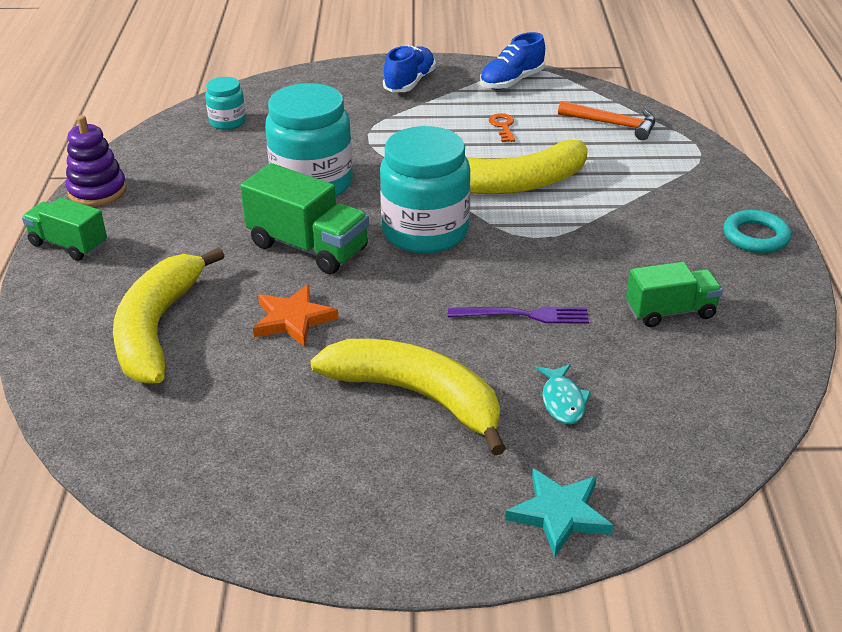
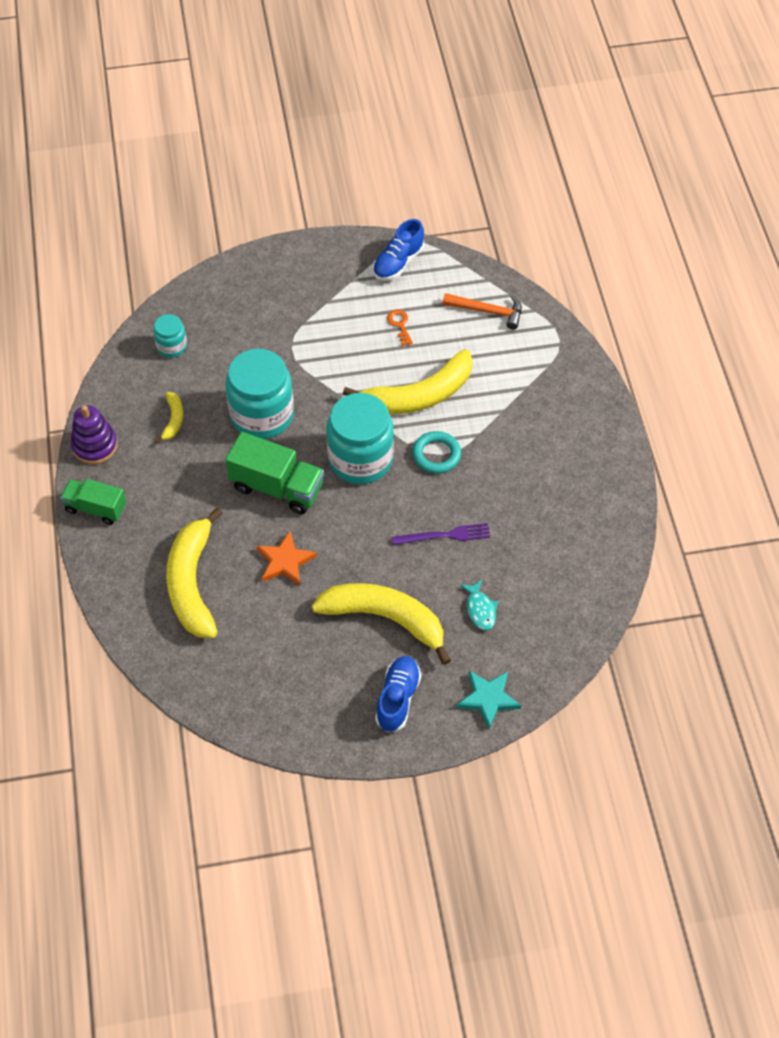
camera: 10 degrees left, 20 degrees up
(202, 178) = (173, 420): none -> yellow banana
(409, 83) = (312, 274): blue shoe -> blue shoe (397, 699)
(670, 312) = (545, 518): green truck -> none
(755, 236) = (602, 433): turquoise ring -> turquoise ring (436, 455)

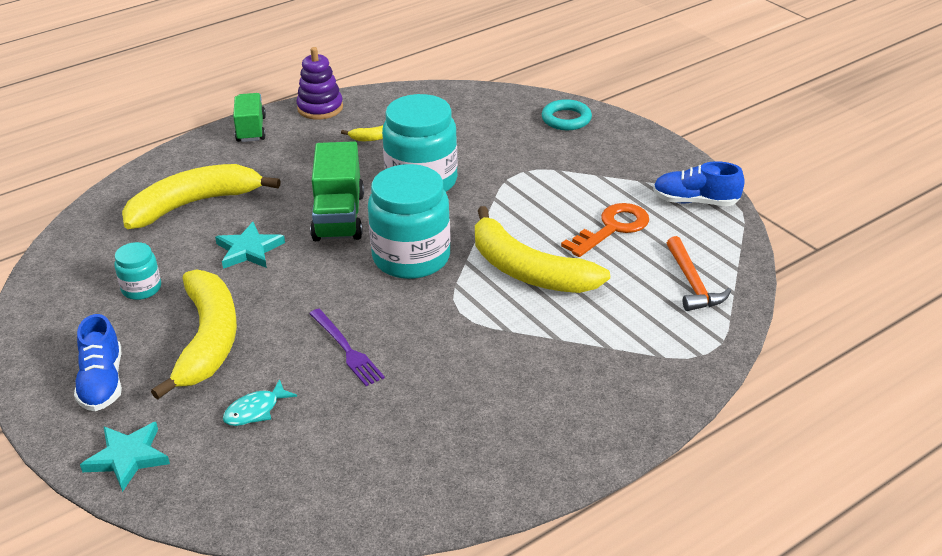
camera: 65 degrees right, 20 degrees down
(172, 346) = (462, 110): turquoise jar -> turquoise jar (141, 288)
(285, 561) = (249, 250): orange star -> turquoise star
(397, 699) = (102, 383): blue shoe -> blue shoe turned 90 degrees clockwise
(400, 325) = (612, 228): orange key -> orange key, size x1.85
(436, 455) = (455, 308): turquoise ring -> turquoise ring (566, 119)

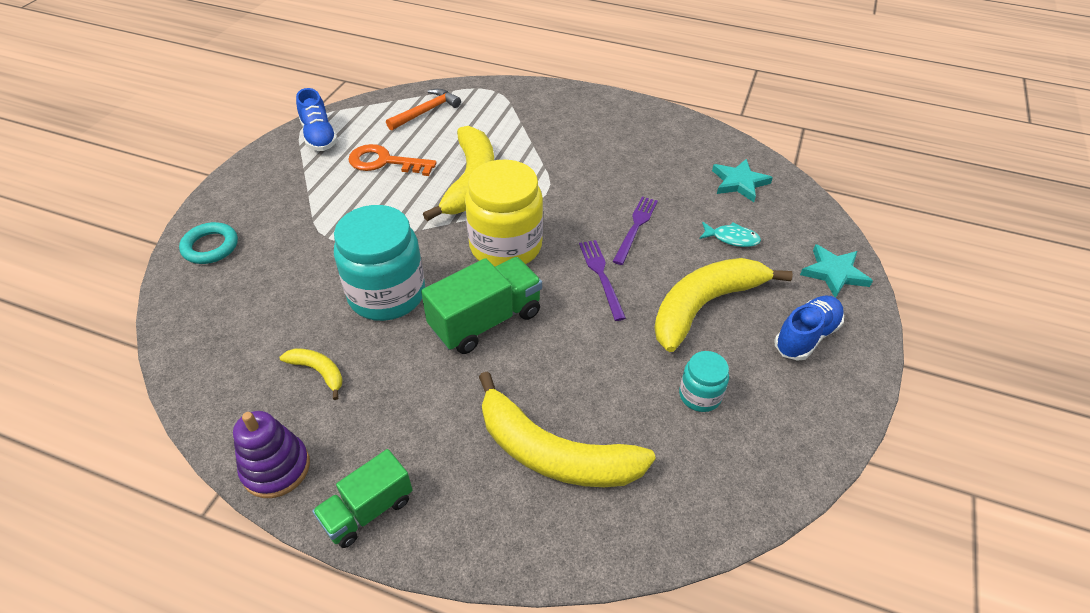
camera: 125 degrees left, 10 degrees up
(249, 250) = (583, 354): turquoise star -> turquoise star (739, 182)
(312, 296) = (601, 276): none -> purple fork
(411, 257) = (505, 246): turquoise jar -> yellow jar

